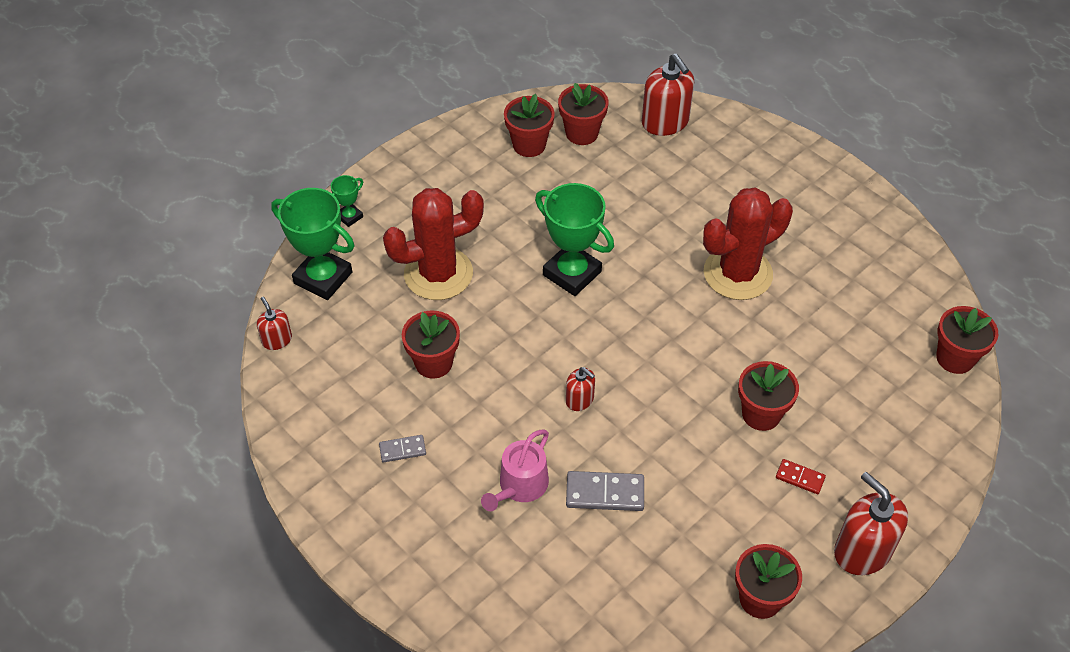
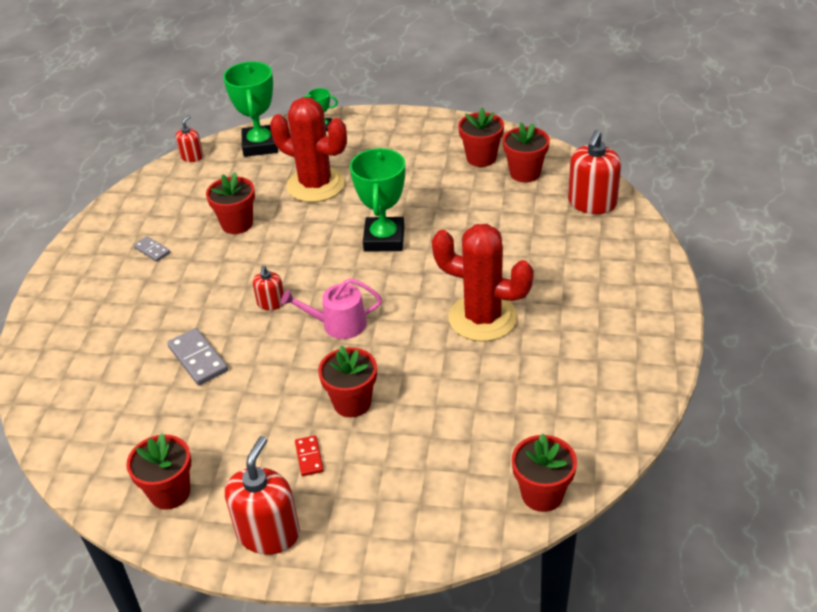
camera: 55 degrees right, 10 degrees down
(520, 486) = (168, 316): pink watering can -> pink watering can (338, 324)

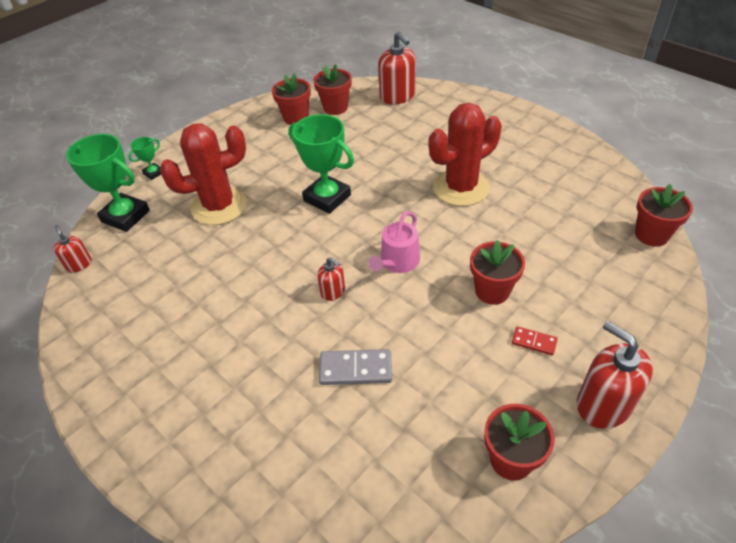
camera: 55 degrees left, 5 degrees up
(152, 250) = (173, 345): grey domino -> none
(237, 224) = (209, 272): red flower pot -> none

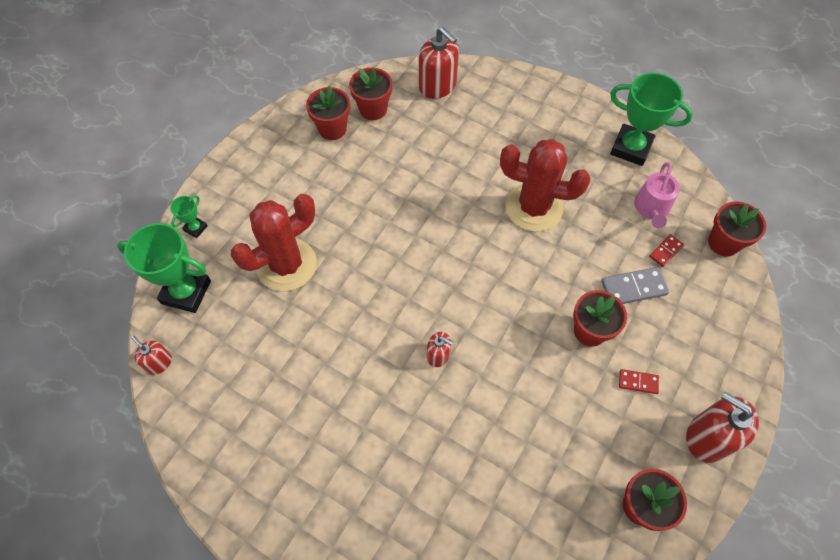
camera: 15 degrees left, 15 degrees up
(327, 198) = (399, 238): green trophy -> green trophy (631, 148)
(355, 369) = (484, 440): grey domino -> grey domino (633, 288)
(397, 262) = (492, 310): pink watering can -> pink watering can (651, 208)
(461, 188) = (534, 207): red cactus -> red cactus turned 60 degrees clockwise
(587, 235) = (666, 251): none -> red domino

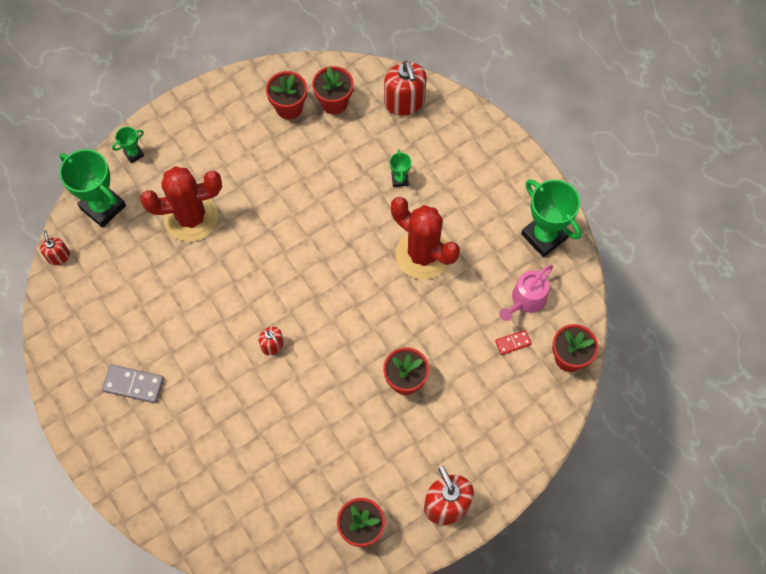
camera: 25 degrees right, 5 degrees up
(472, 151) = (399, 179): none -> green trophy
(633, 288) = (464, 361): grey domino -> grey domino (133, 384)
(638, 382) = (418, 438): red domino -> none

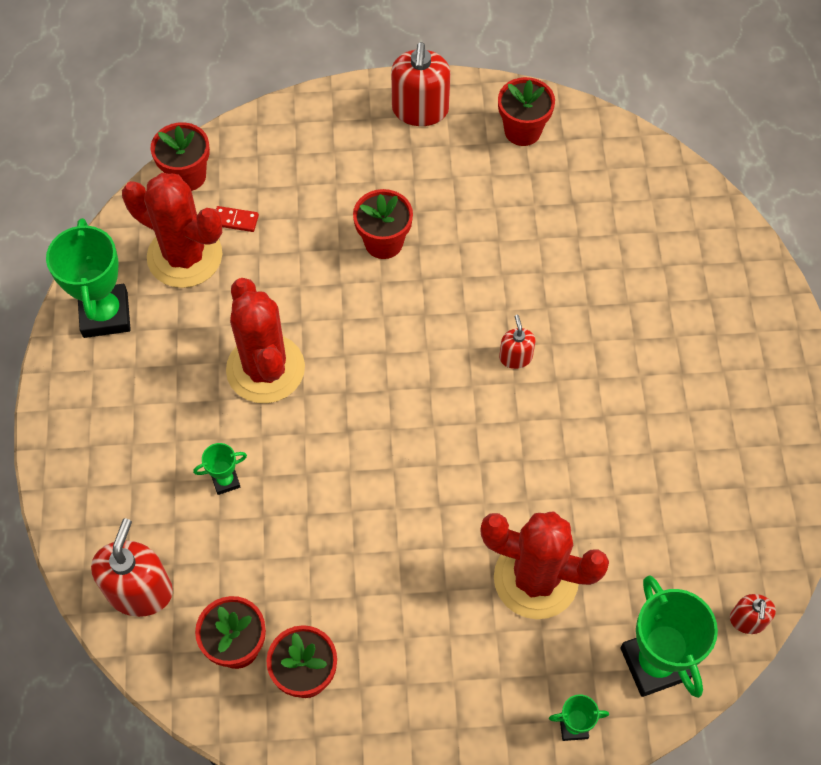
camera: 150 degrees left, 5 degrees down
(133, 384) = (710, 397): grey domino -> none
(399, 179) = (225, 481): green trophy -> green trophy turned 45 degrees clockwise
(526, 300) = (185, 256): pink watering can -> red cactus

